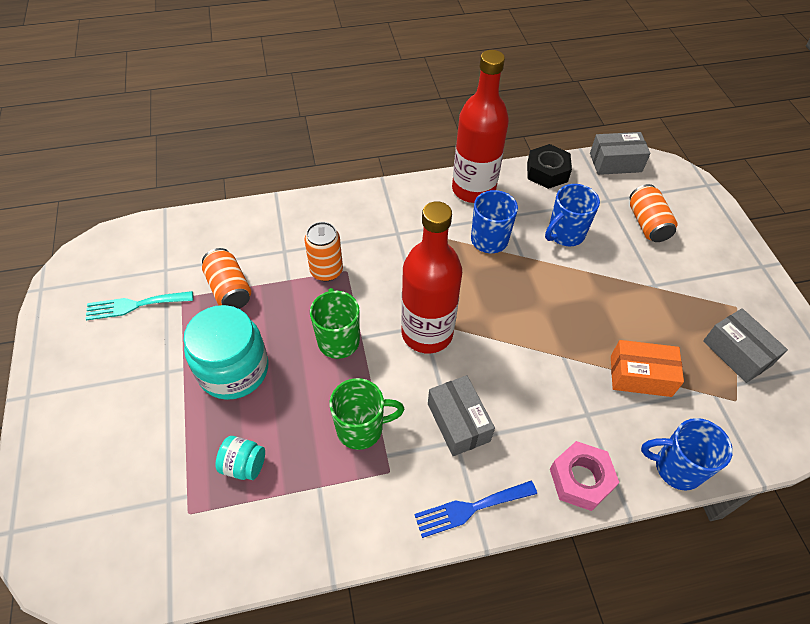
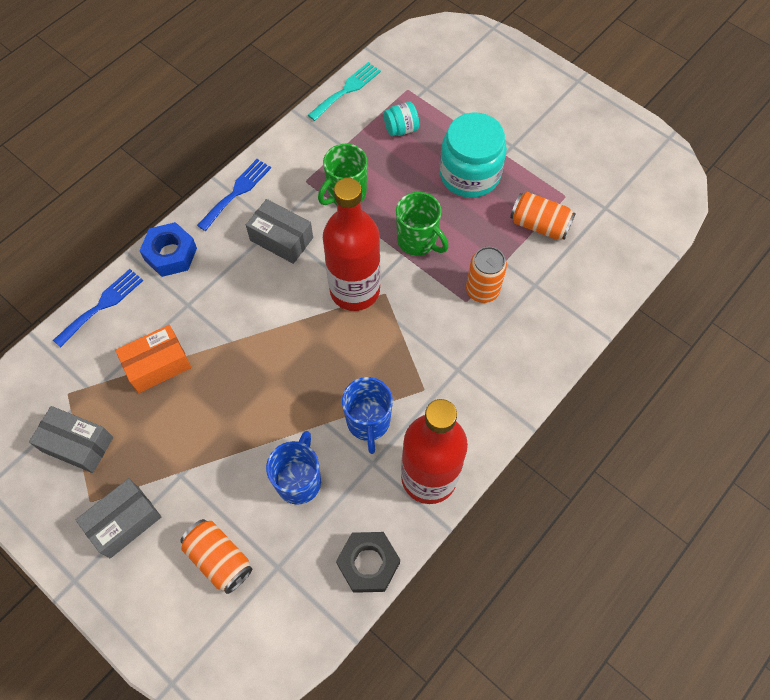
camera: 145 degrees right, 10 degrees up
(134, 305) = (590, 169): turquoise fork -> turquoise fork (347, 90)
(580, 479) = (171, 254): pink nut -> blue nut
(615, 162) = (298, 642): grey box -> grey box (124, 522)
(676, 467) = (102, 305): blue mug -> blue fork

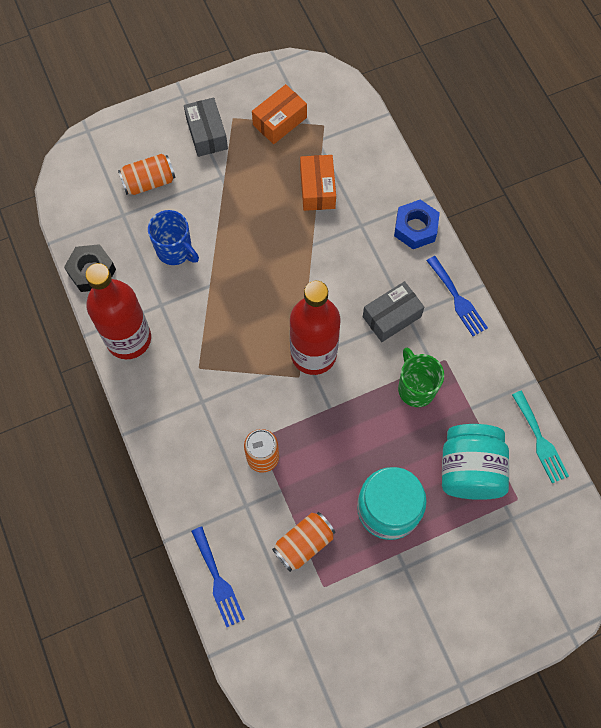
camera: 115 degrees right, 5 degrees up
(77, 444) = (279, 121): grey box -> orange box
(102, 305) = (389, 167): blue fork -> blue fork (218, 580)
(368, 422) = (194, 315): blue mug -> none
(401, 129) = (469, 470): turquoise jar -> turquoise jar, size x2.07
(417, 241) = (337, 427): green mug -> none

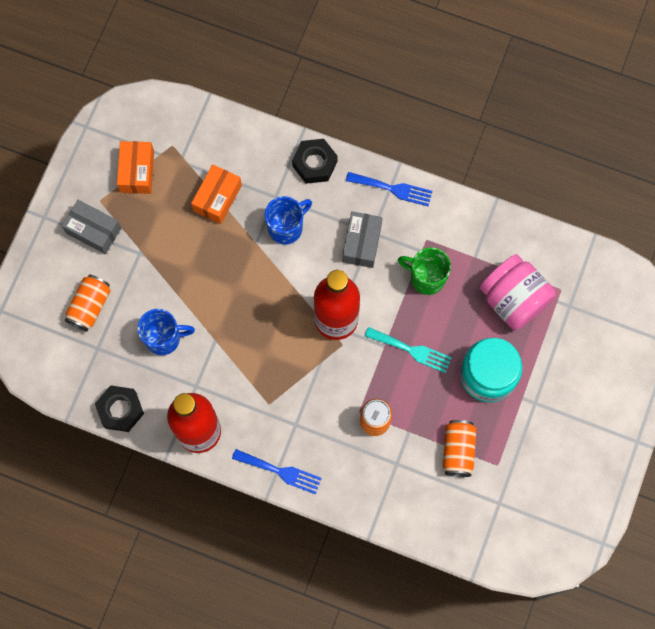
camera: 45 degrees left, 5 degrees up
(218, 580) = (428, 528): blue fork -> blue fork (280, 472)
(317, 189) = (217, 198): orange box -> orange box turned 75 degrees clockwise
(346, 254) = (286, 227): none -> blue mug
(415, 228) = (314, 164): blue nut -> black nut
(469, 470) = (513, 299): turquoise jar -> pink jar
(540, 440) = (538, 237): turquoise fork -> turquoise fork (411, 350)

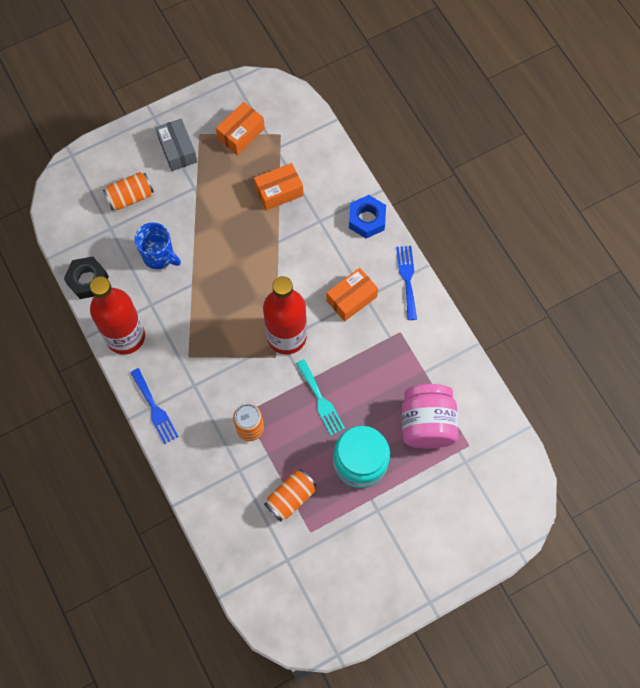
camera: 40 degrees right, 5 degrees down
(286, 227) = (308, 247): blue mug -> none
(314, 164) = (367, 220): black nut -> blue nut
(362, 243) = (351, 299): grey box -> orange box
(393, 189) = (407, 279): blue fork -> blue fork turned 150 degrees counterclockwise
(426, 278) = (376, 358): green mug -> none

